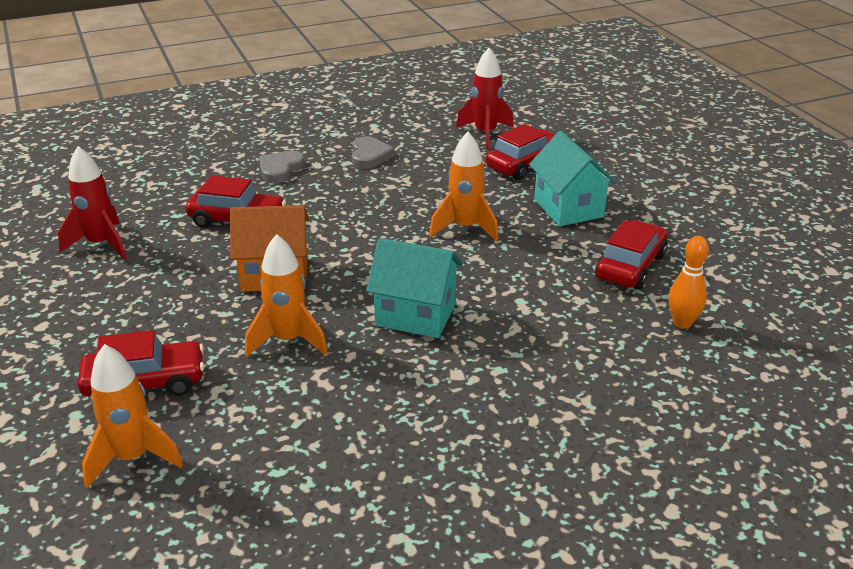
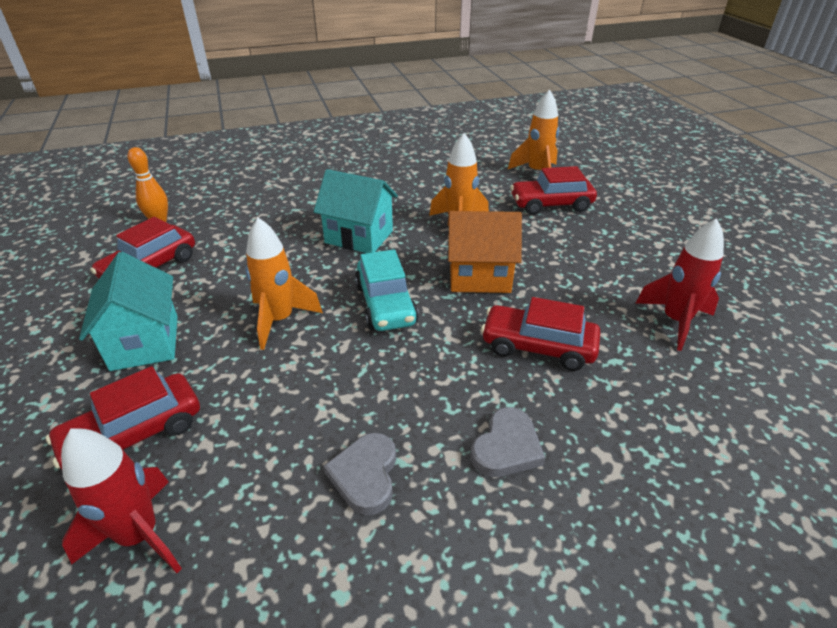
camera: 175 degrees left, 5 degrees up
(371, 245) = (386, 304): none -> turquoise car

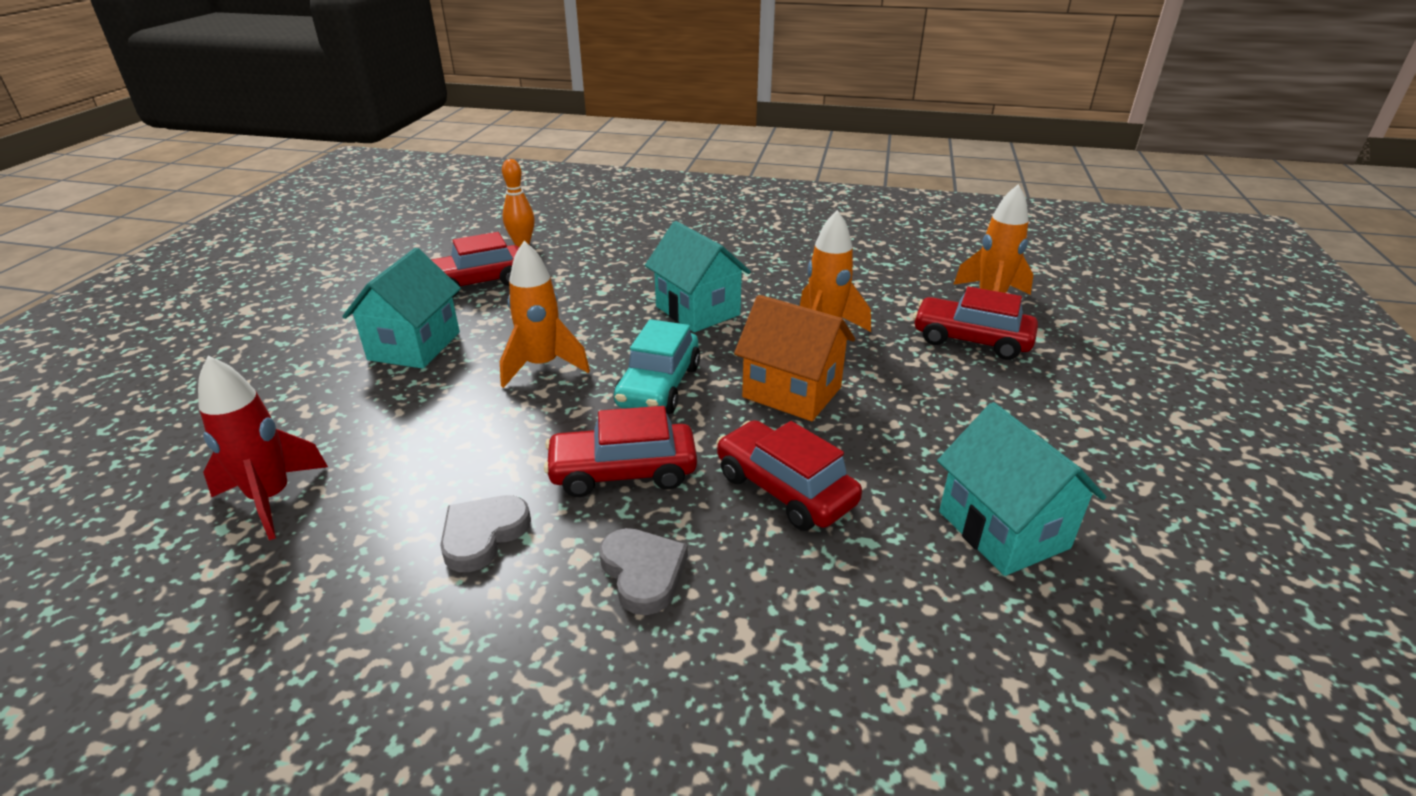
camera: 30 degrees right, 5 degrees down
(134, 434) = (338, 418): red car -> red car (623, 472)
(506, 447) = (643, 572): grey heart -> grey heart turned 90 degrees counterclockwise
(675, 321) = (1003, 530): red rocket -> turquoise house

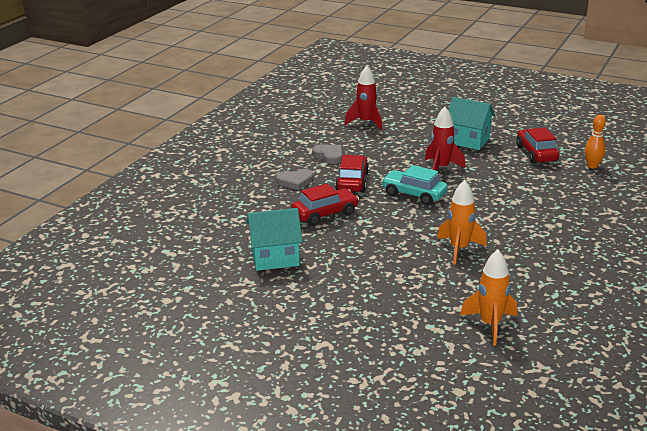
camera: 105 degrees right, 5 degrees down
(542, 366) = (441, 168): orange rocket -> red rocket
(697, 311) = (491, 212): turquoise house -> none
(792, 392) = (396, 227): orange house -> none
(971, 340) = (433, 298): red car -> none

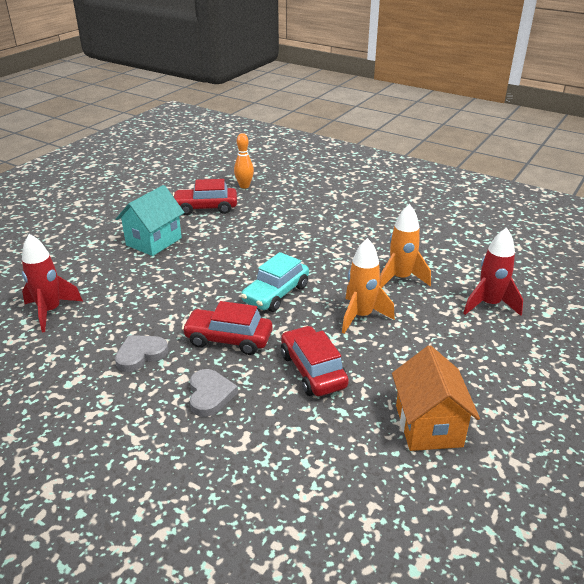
camera: 85 degrees left, 5 degrees up
(275, 258) = (428, 426): turquoise house -> orange house
(441, 168) = (217, 268): red rocket -> red rocket (489, 305)
(490, 324) = (532, 279): orange rocket -> orange rocket (361, 316)

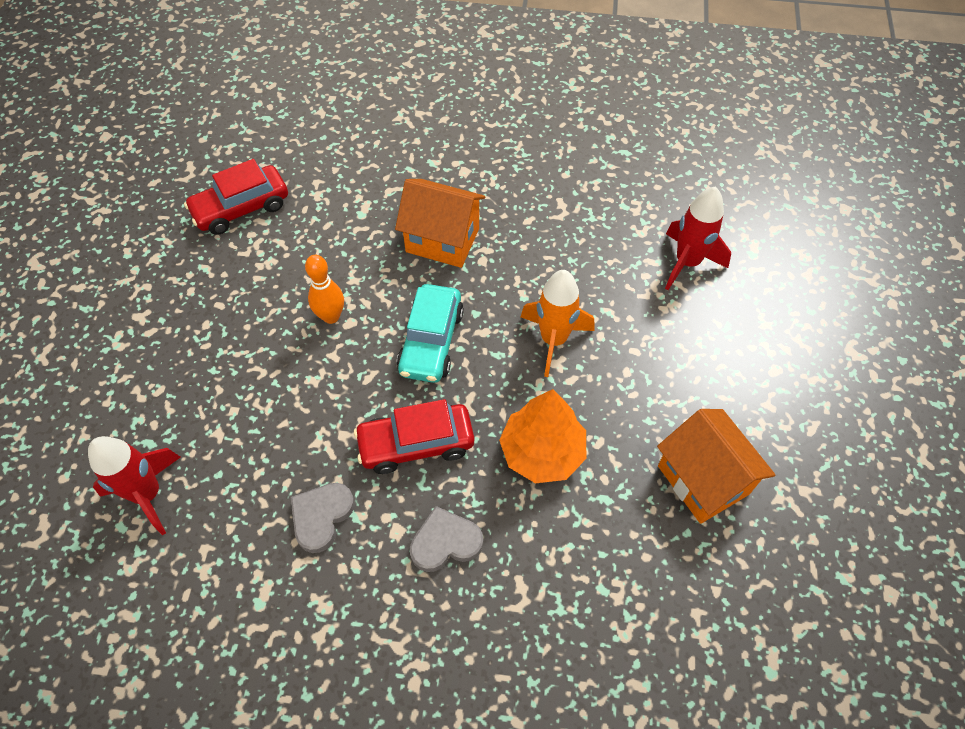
camera: 25 degrees left, 25 degrees up
(154, 241) = (208, 304): turquoise house -> none
(210, 395) = (445, 542): grey heart -> grey heart turned 75 degrees counterclockwise
(244, 186) = (270, 142): orange bowling pin -> orange bowling pin (331, 316)
(312, 370) = (542, 452): red car -> orange tree
(318, 250) = (442, 240): none -> orange house
(400, 279) = (568, 255): orange rocket -> none

